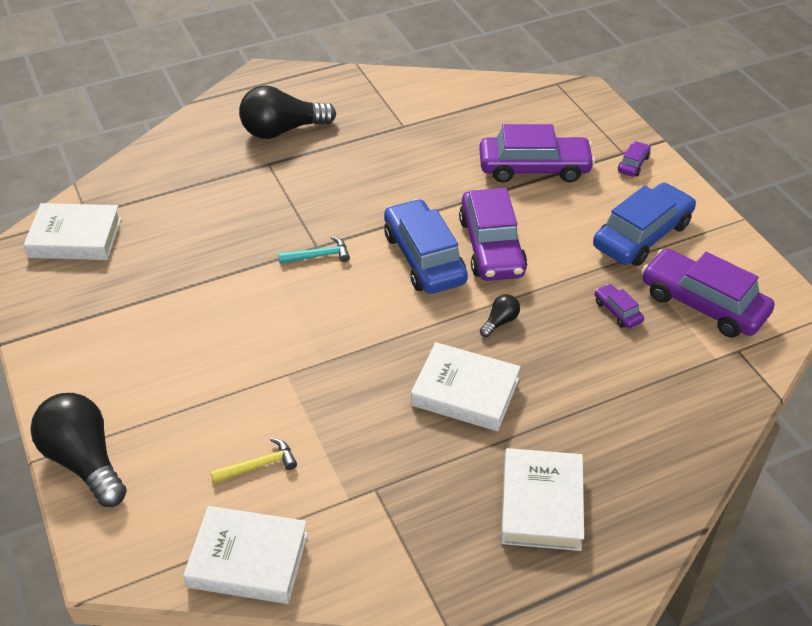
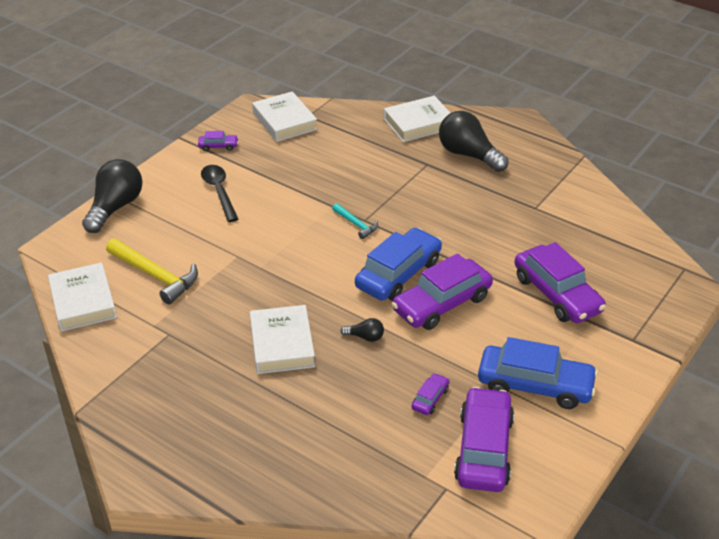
camera: 60 degrees right, 5 degrees down
(151, 346) = (219, 191): none -> black spoon
(259, 465) = (155, 276): yellow hammer -> yellow hammer, size x1.84
(541, 504) = (206, 420): white book -> white book (418, 124)
(633, 164) = (623, 351): purple car -> purple car (218, 146)

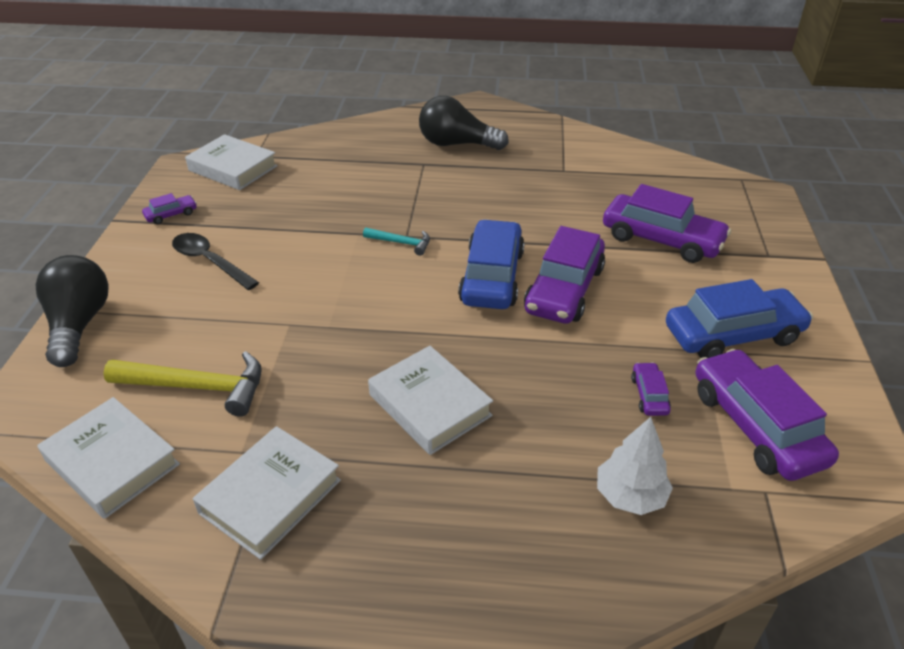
camera: 30 degrees left, 0 degrees up
(356, 450) = (630, 495): none -> white tree
(365, 337) = (517, 357): black light bulb -> none
(418, 124) = (381, 131): white book -> white book (270, 496)

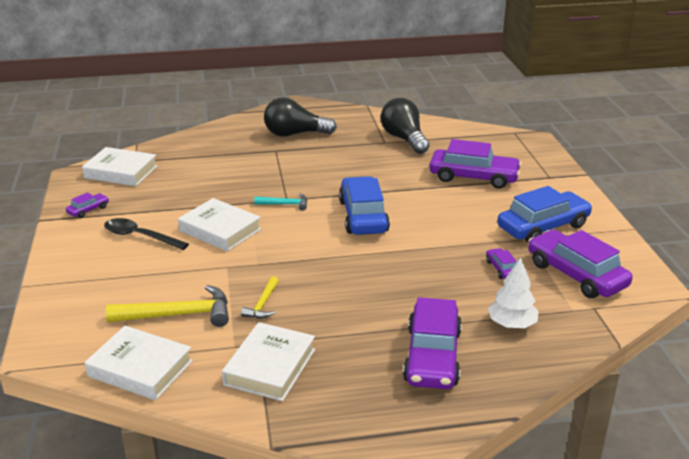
camera: 15 degrees left, 10 degrees down
(79, 324) = (58, 291): black light bulb -> black light bulb (404, 139)
(307, 391) = (263, 304): none -> yellow hammer
(430, 405) = (356, 298): white book -> white book (220, 230)
(564, 290) = (418, 217): purple car -> purple car (432, 356)

